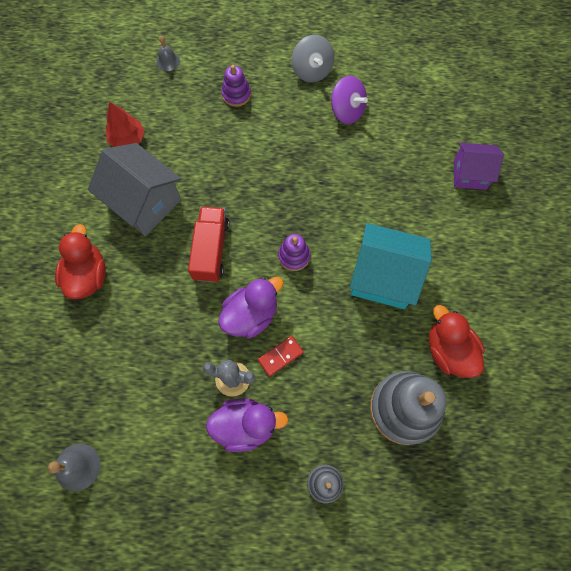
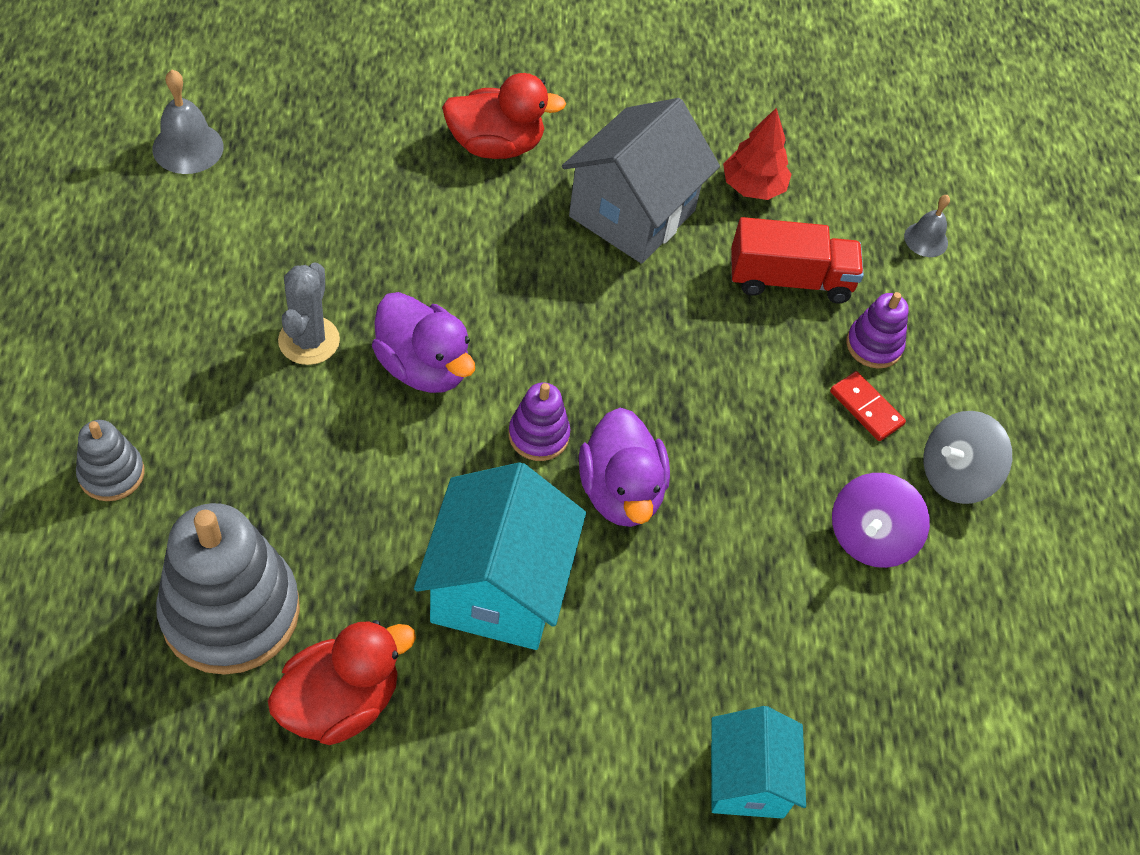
camera: 80 degrees right, 15 degrees down
(211, 250) = (546, 308): red truck -> red truck (789, 280)
(245, 425) = (226, 359): purple duck -> purple duck (621, 492)
(280, 356) = (345, 411): red domino -> red domino (866, 408)
(469, 174) = (747, 779): purple house -> turquoise house

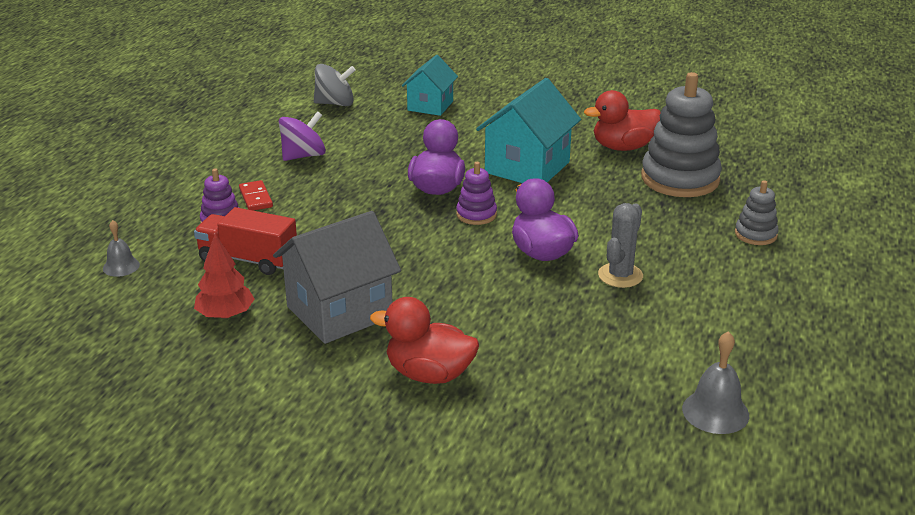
camera: 155 degrees left, 25 degrees down
(955, 475) = (229, 168): grey spinning top -> grey spinning top (335, 103)

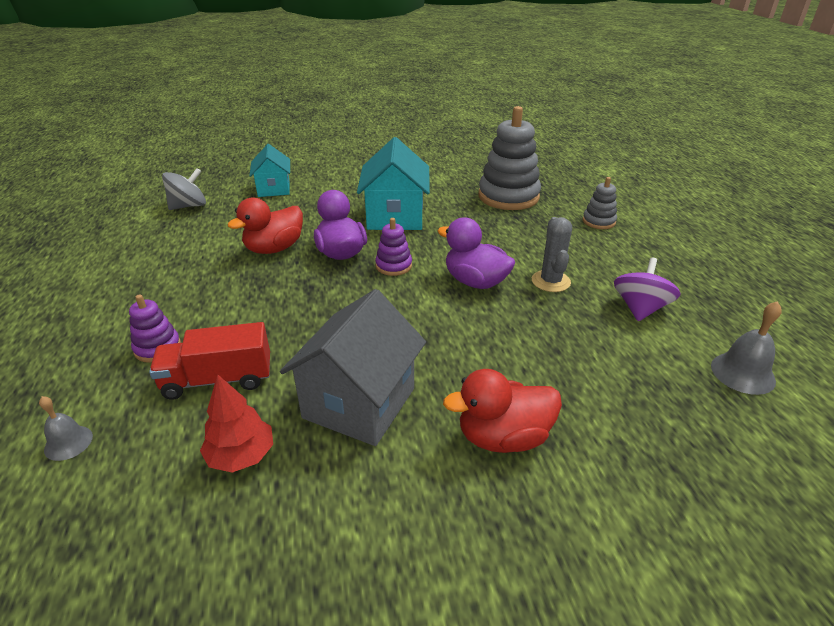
camera: 30 degrees left, 5 degrees up
(256, 198) = (177, 311): red domino -> none
(303, 156) = (195, 258): purple spinning top -> purple spinning top (640, 308)
(623, 147) = (447, 184): red duck -> red duck (274, 248)

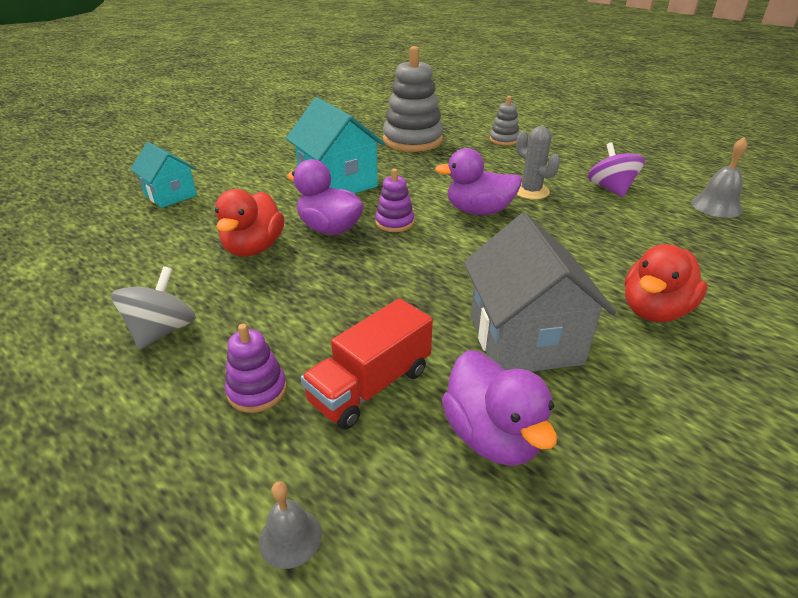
camera: 35 degrees left, 0 degrees up
(188, 206) = (81, 242): grey spinning top -> grey spinning top (162, 331)
(241, 456) = (492, 436): red tree -> purple duck

